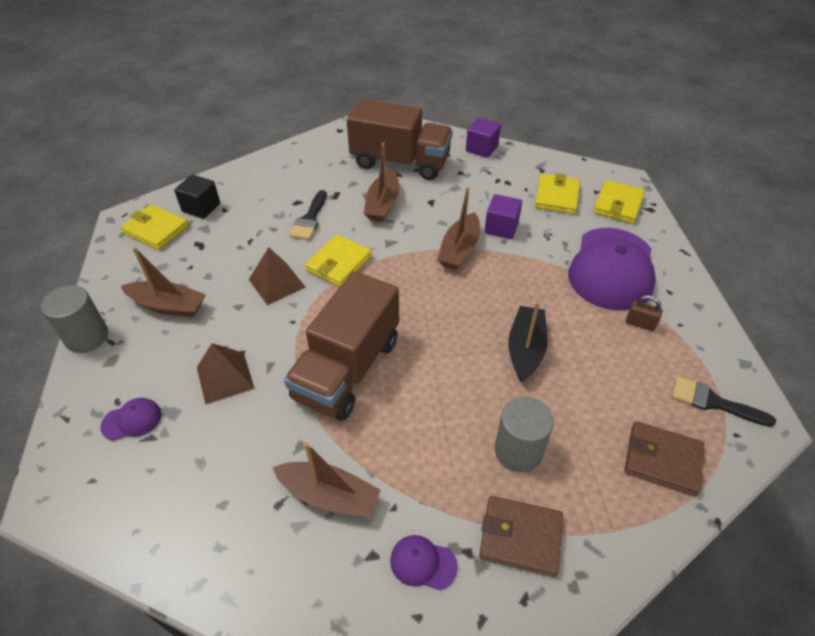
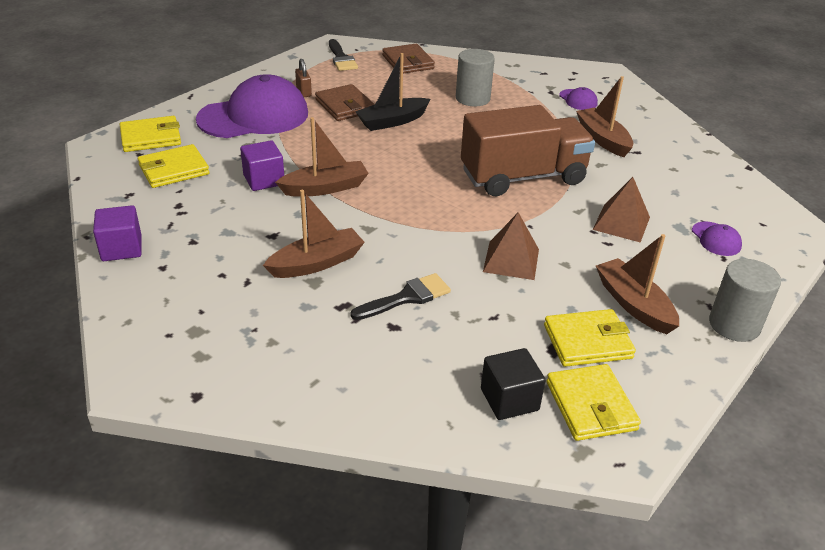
camera: 135 degrees left, 10 degrees down
(132, 420) = (716, 239): purple cap -> purple cap turned 135 degrees counterclockwise
(338, 263) = (436, 241): yellow wallet -> yellow wallet (587, 342)
(400, 162) = (220, 293): brown truck -> none
(520, 537) = (518, 82): brown wallet -> brown wallet (345, 106)

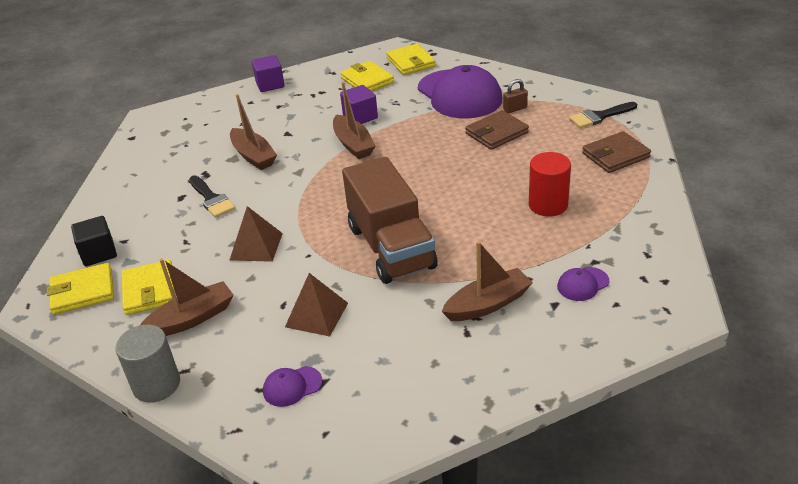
camera: 90 degrees right, 0 degrees up
(392, 121) = (476, 162): black boat -> none
(472, 98) = (548, 205): grey cylinder -> red cylinder

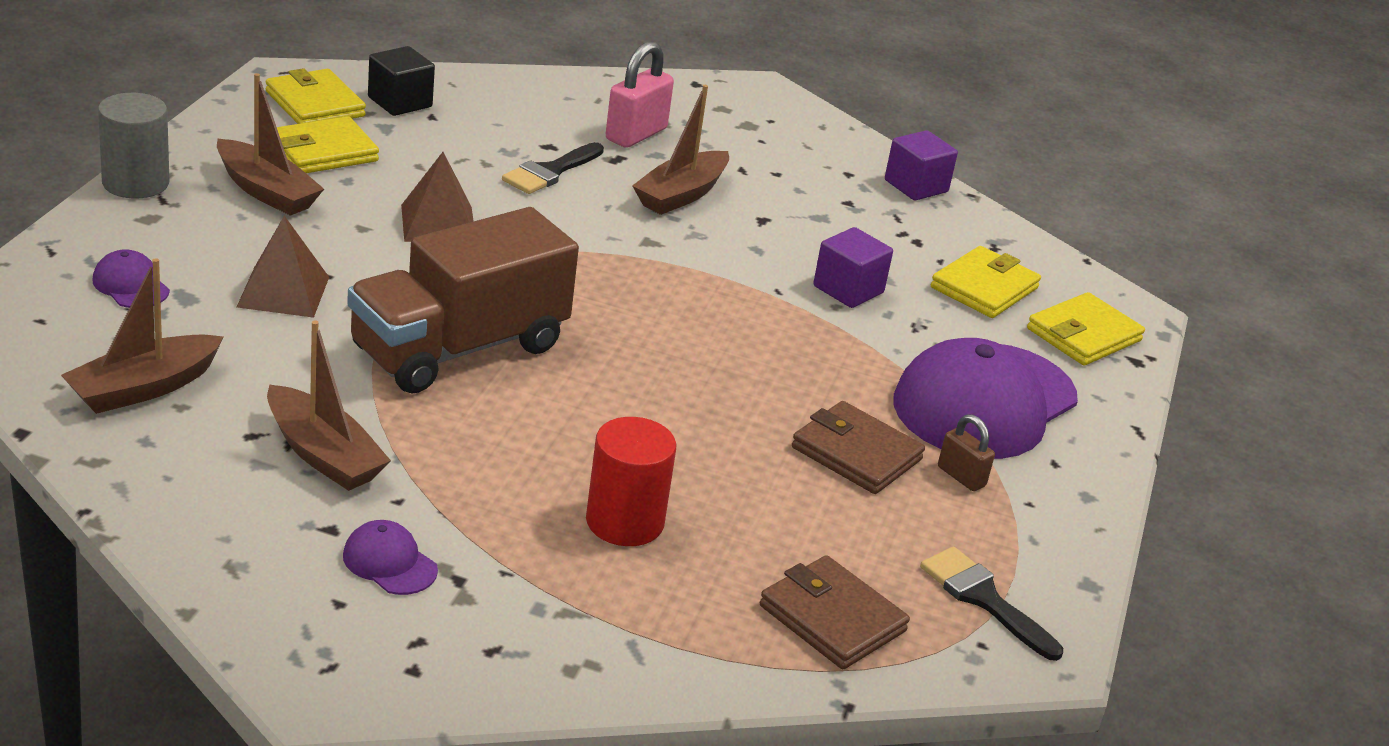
camera: 65 degrees right, 5 degrees down
(181, 164) = (636, 134): none -> pink padlock
(353, 144) = (753, 289): brown boat -> brown boat (144, 388)

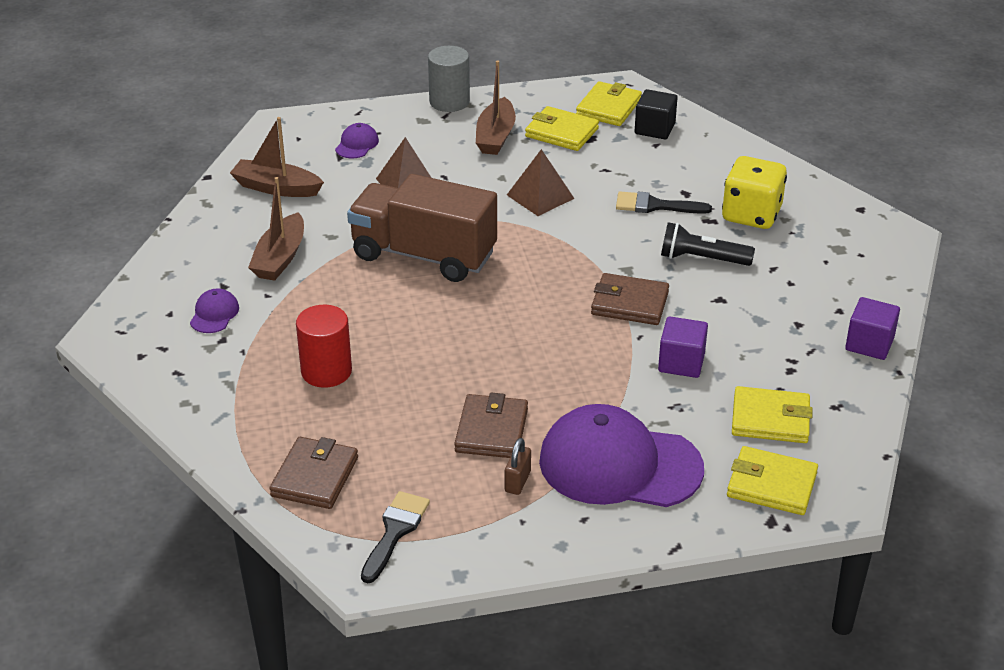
camera: 65 degrees right, 5 degrees up
(636, 134) = (751, 215): pink padlock -> yellow dice
(681, 195) = (702, 259): brown boat -> black flashlight
(713, 268) = (629, 303): none -> brown wallet

